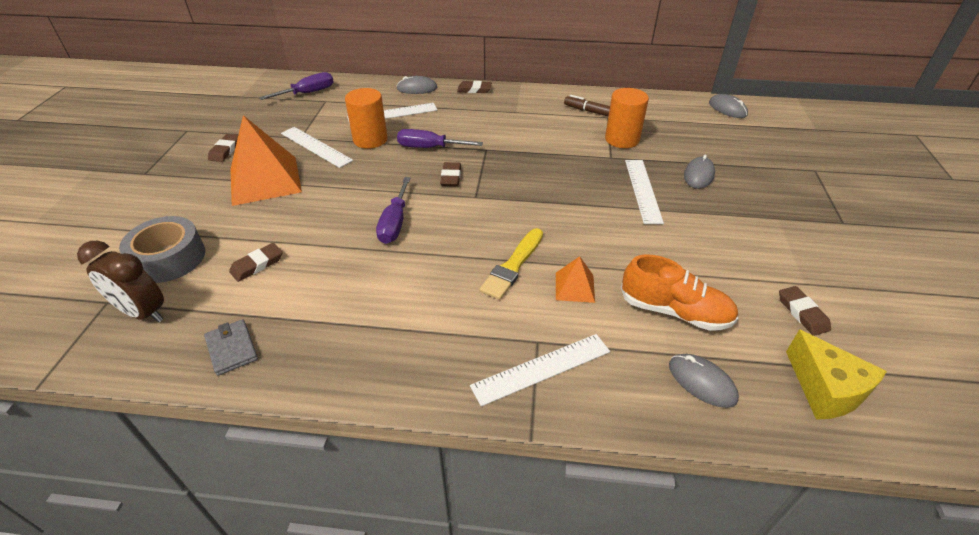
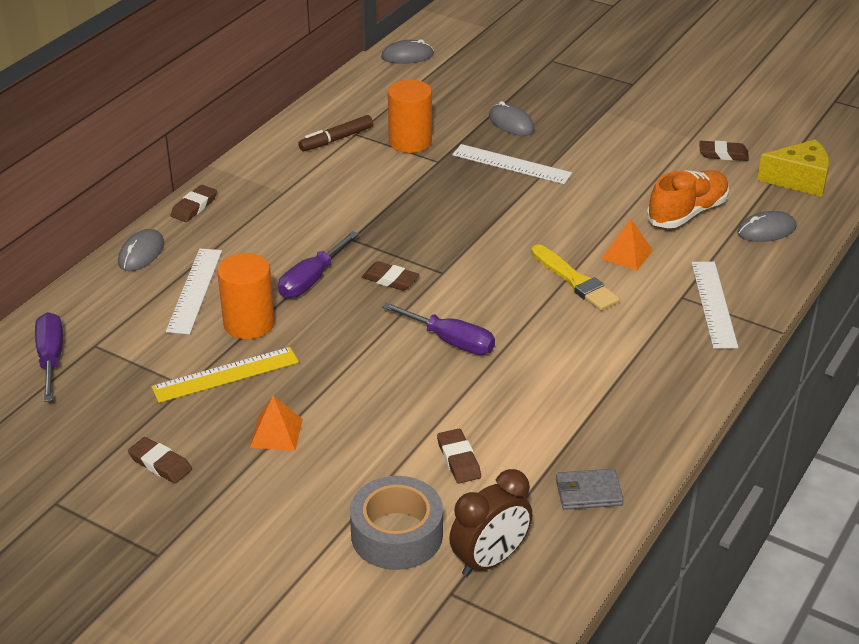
camera: 65 degrees left, 5 degrees down
(265, 180) = (276, 433): orange pyramid -> orange pyramid, size x0.48
(316, 146) = (225, 374): white ruler -> yellow ruler

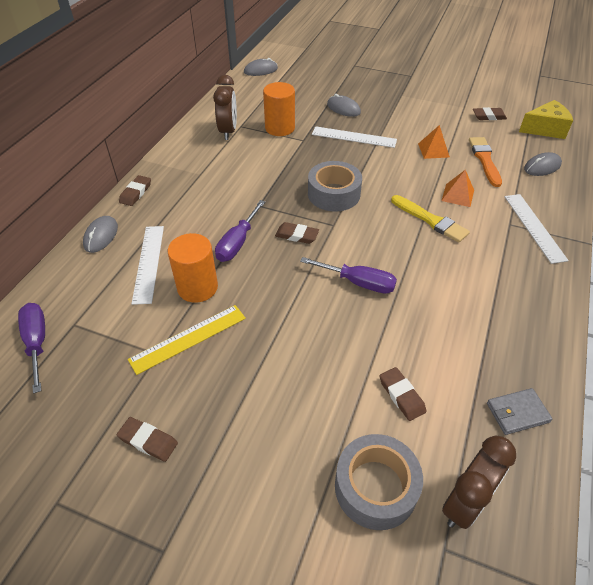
camera: 10 degrees left, 10 degrees up
(276, 433) = (243, 391): orange pyramid -> orange pyramid (433, 150)
(336, 139) = (228, 131): brown marker -> brown clock
(456, 235) = (334, 194): none -> grey tape
(687, 213) = (484, 160): orange shoe -> orange brush

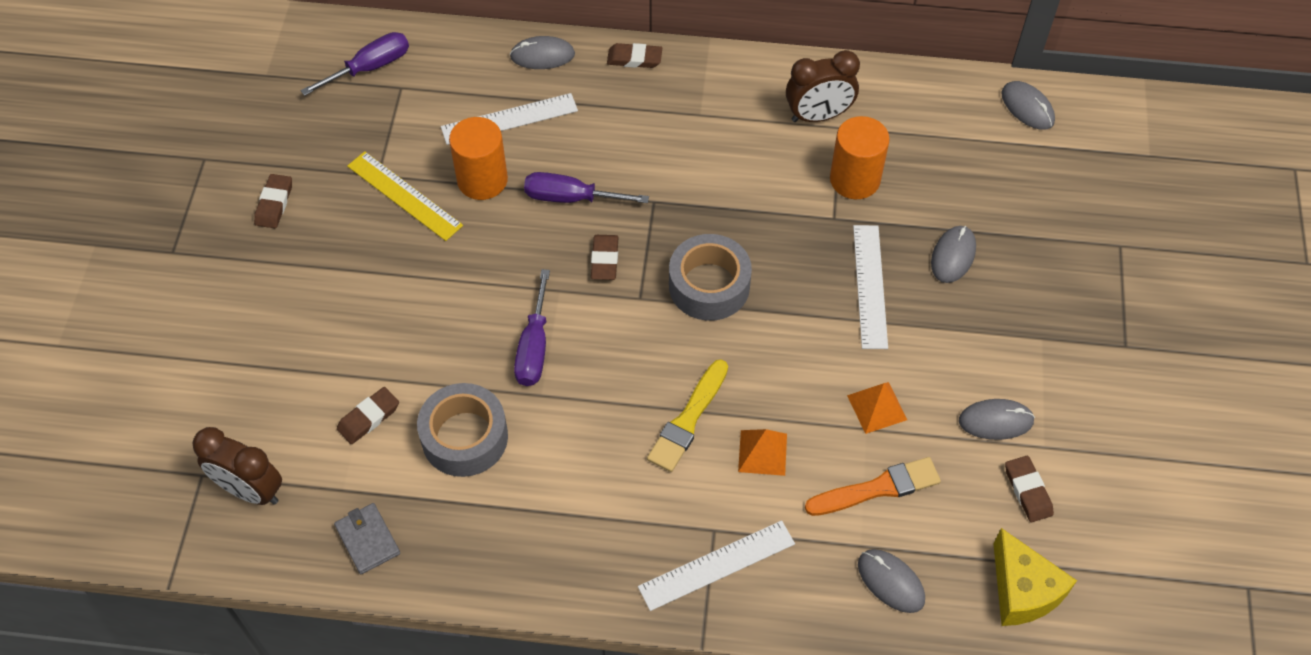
camera: 75 degrees right, 10 degrees up
(375, 487) = (255, 407): grey tape -> grey tape (464, 437)
(447, 117) = (996, 421): none -> grey mouse

